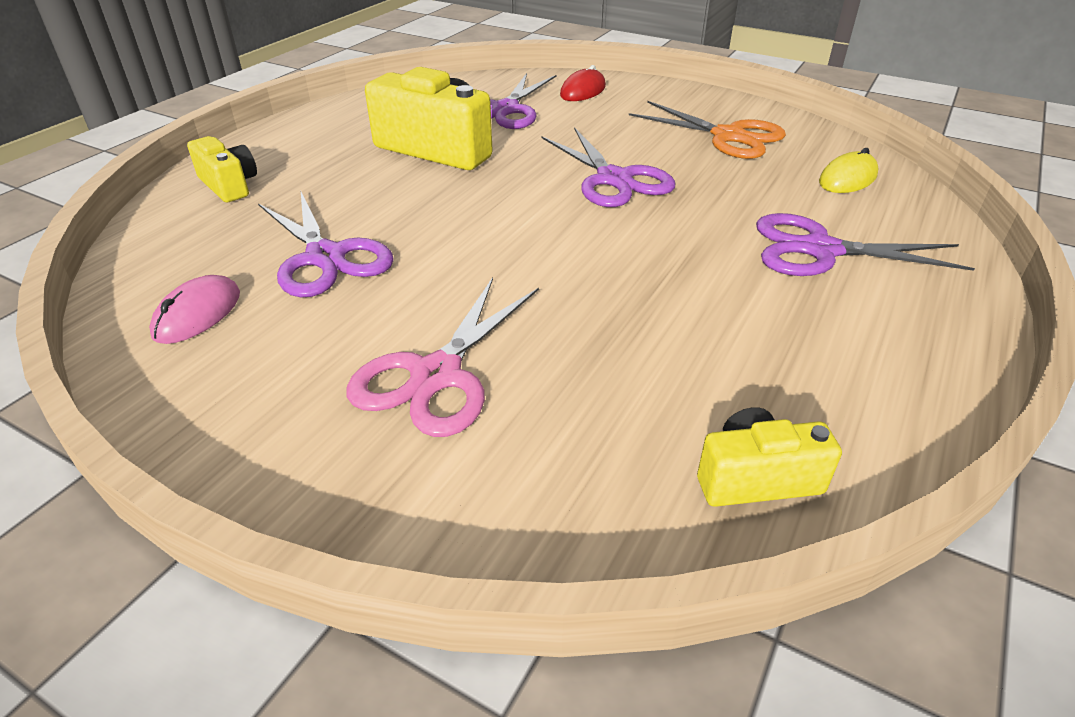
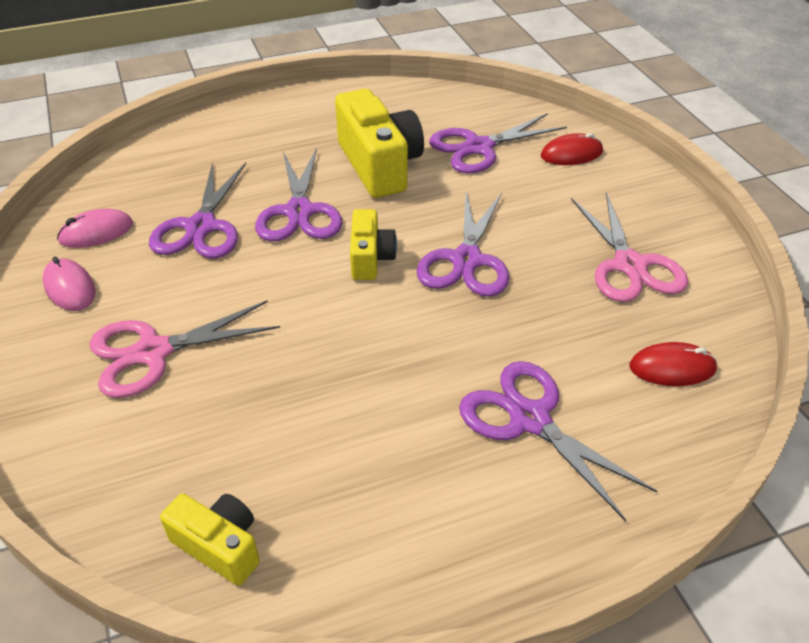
camera: 40 degrees right, 5 degrees up
(229, 185) = (217, 136): yellow camera -> yellow camera (370, 258)
(239, 375) = (69, 288): none -> pink mouse
(413, 206) = (299, 212): none -> purple scissors
(728, 136) = (629, 265): orange scissors -> pink scissors
(847, 178) = (672, 368): yellow mouse -> red mouse

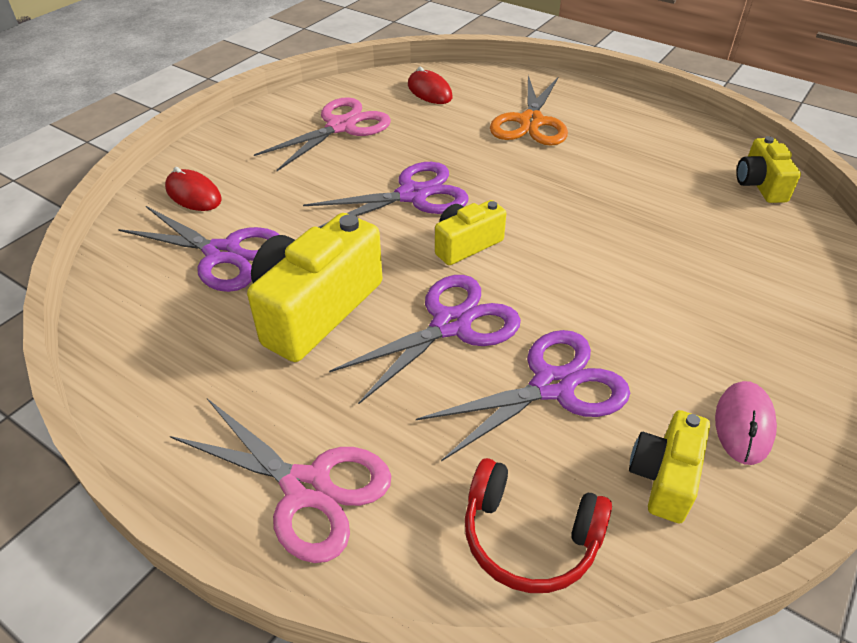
camera: 125 degrees left, 0 degrees up
(96, 232) = (664, 477): pink mouse -> yellow camera
(140, 171) = (529, 537): none -> red headphones
(153, 352) = (711, 305): pink scissors -> pink scissors (307, 488)
(530, 419) = (530, 122): purple scissors -> orange scissors

